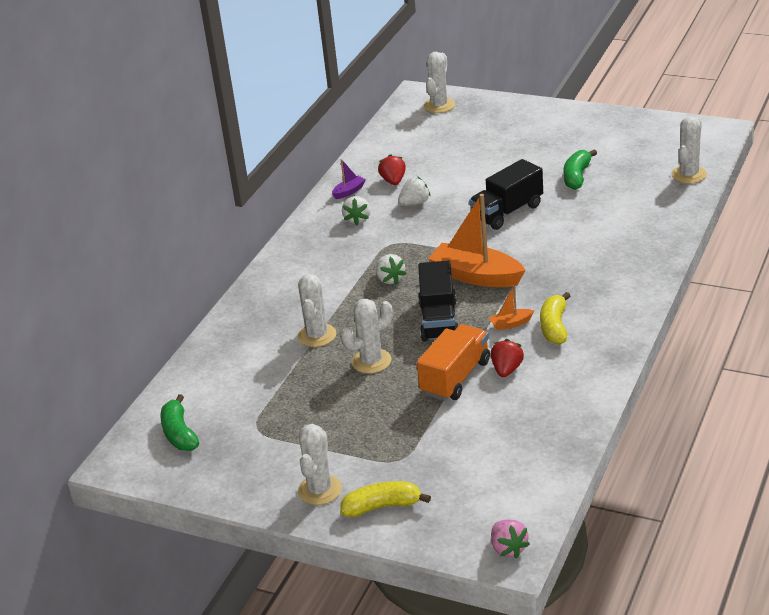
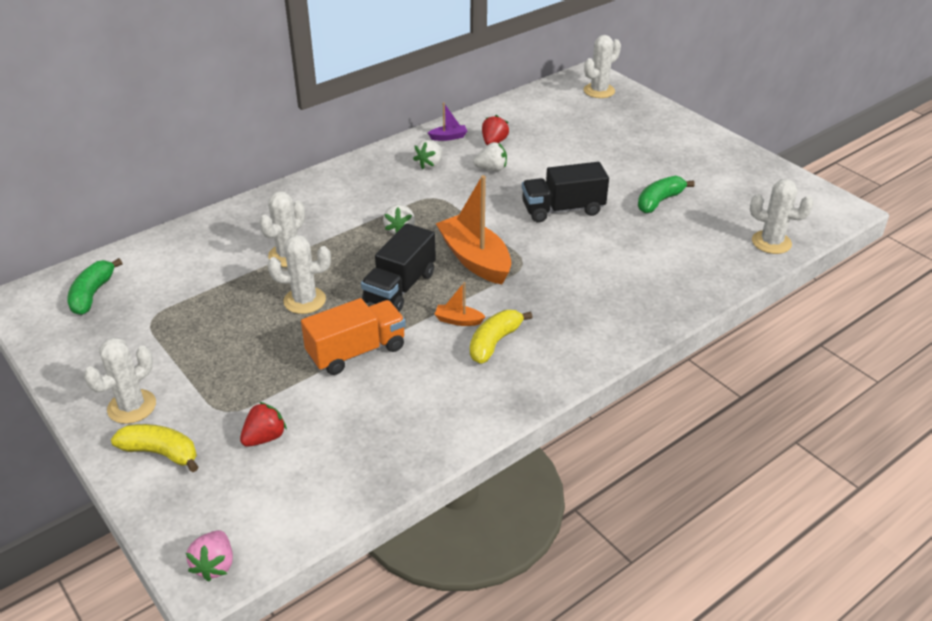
camera: 25 degrees right, 5 degrees up
(507, 370) = (408, 366): red strawberry -> red strawberry (264, 437)
(689, 175) = (771, 242): white cactus -> white cactus turned 60 degrees clockwise

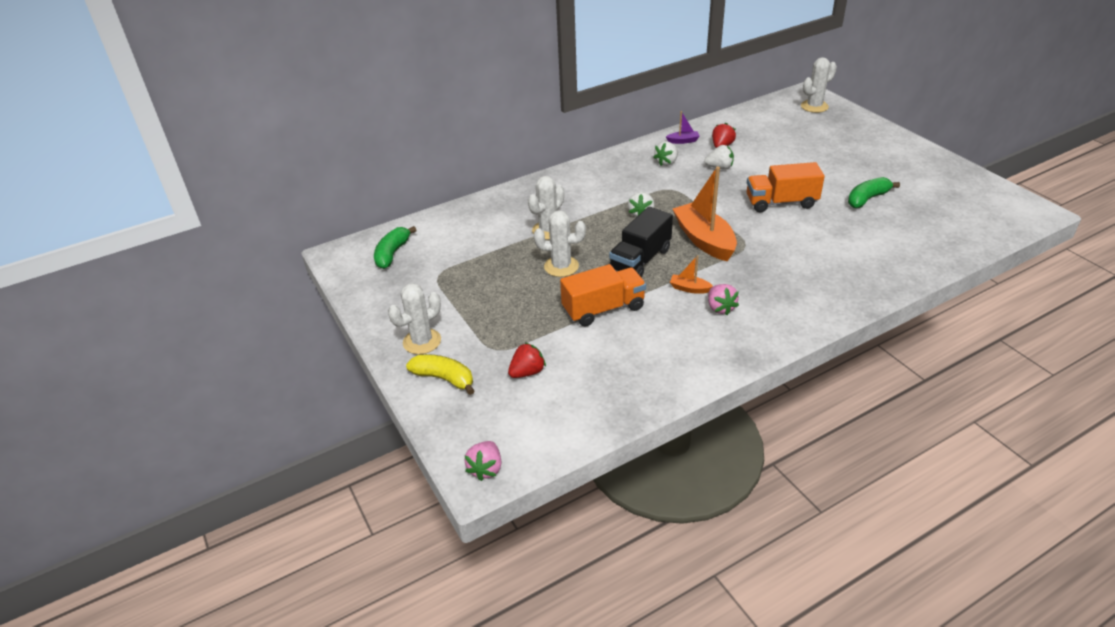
camera: 10 degrees right, 0 degrees up
(494, 342) = (720, 308): yellow banana -> pink strawberry
(563, 209) = (781, 202): black truck -> orange truck
(771, 242) = (969, 237): white cactus -> none

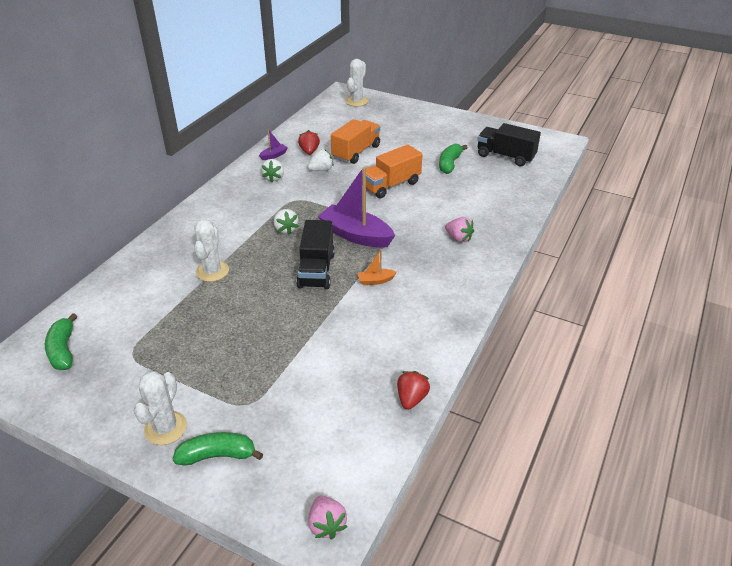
camera: 35 degrees left, 0 degrees up
(444, 378) = (217, 455): yellow banana -> green banana
(527, 372) = (294, 413): red strawberry -> red strawberry (411, 398)
(561, 266) = (250, 301): white cactus -> none
(603, 309) = (318, 326): orange truck -> orange truck (356, 152)
(704, 240) = (356, 235): orange boat -> purple boat
(720, 308) = (412, 288): pink strawberry -> pink strawberry (458, 238)
(944, 209) = (505, 156): none -> black truck

